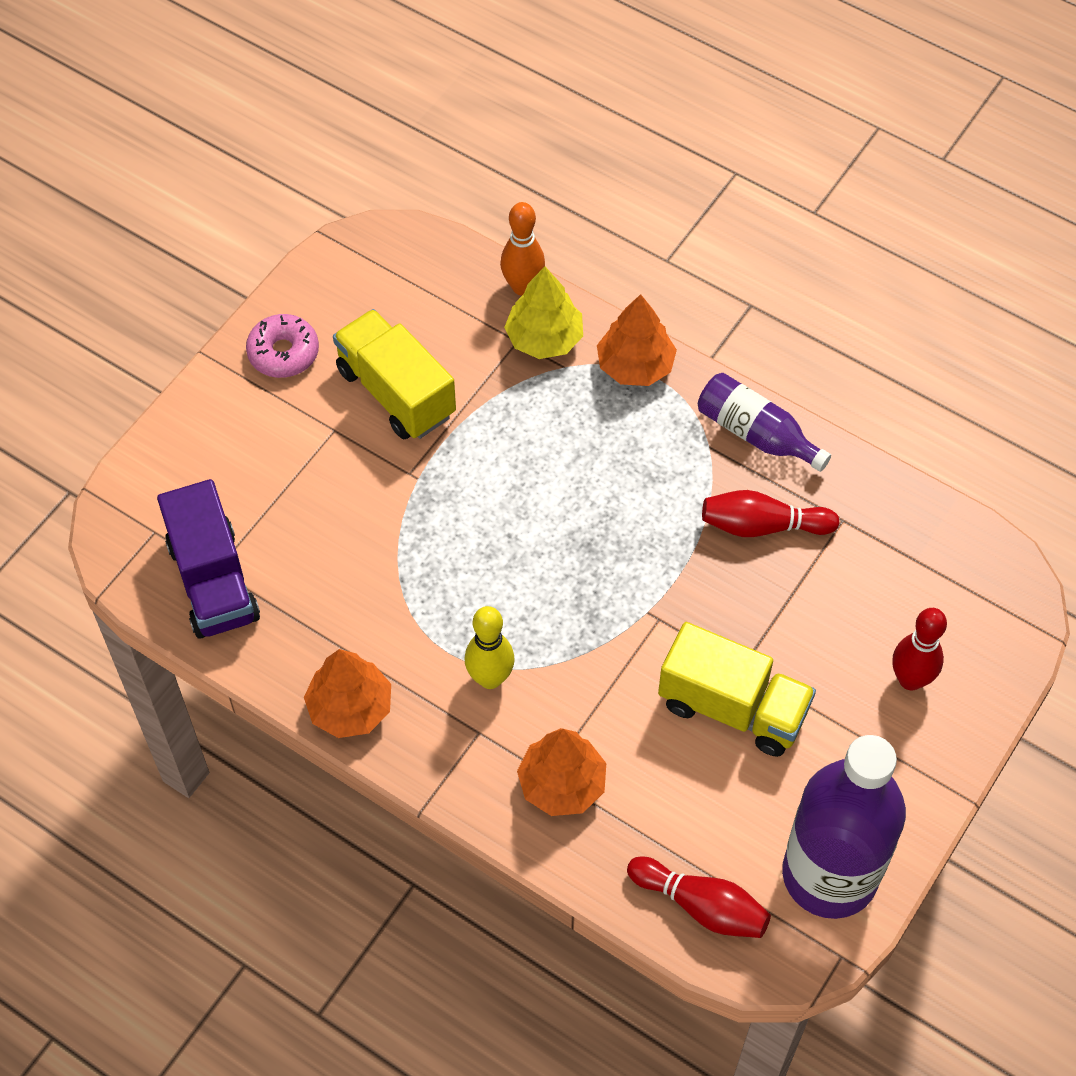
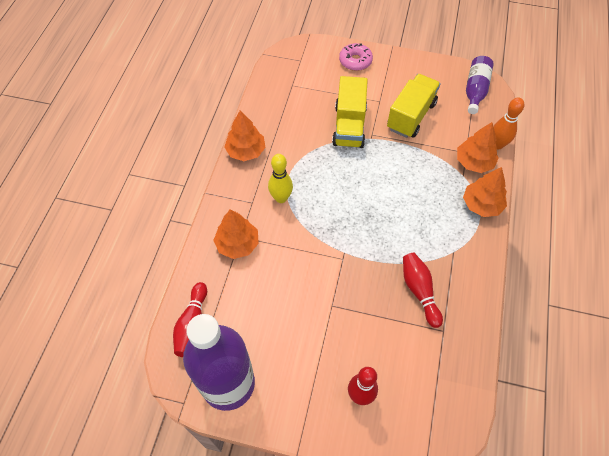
camera: 70 degrees right, 0 degrees up
(214, 581) = (286, 86): purple truck -> none
(283, 353) = (408, 71): pink donut -> pink donut (355, 61)
(544, 338) = (474, 162): yellow tree -> orange tree
(733, 707) = (307, 308): yellow truck -> yellow truck (349, 126)
(756, 433) = (473, 272): purple bottle -> purple bottle (475, 90)

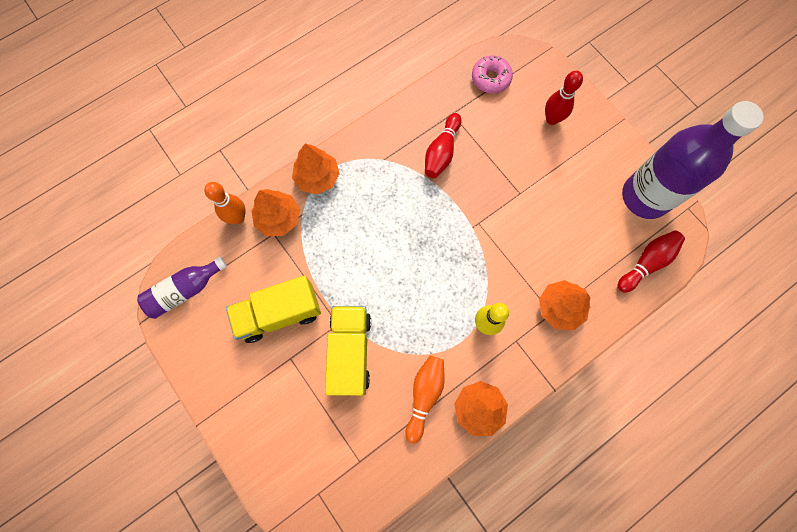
camera: 140 degrees left, 15 degrees up
(284, 136) = (424, 395): none -> orange bowling pin
(349, 126) = (350, 352): yellow truck -> yellow truck turned 45 degrees counterclockwise
(355, 61) = (260, 437): pink donut -> pink donut (491, 78)

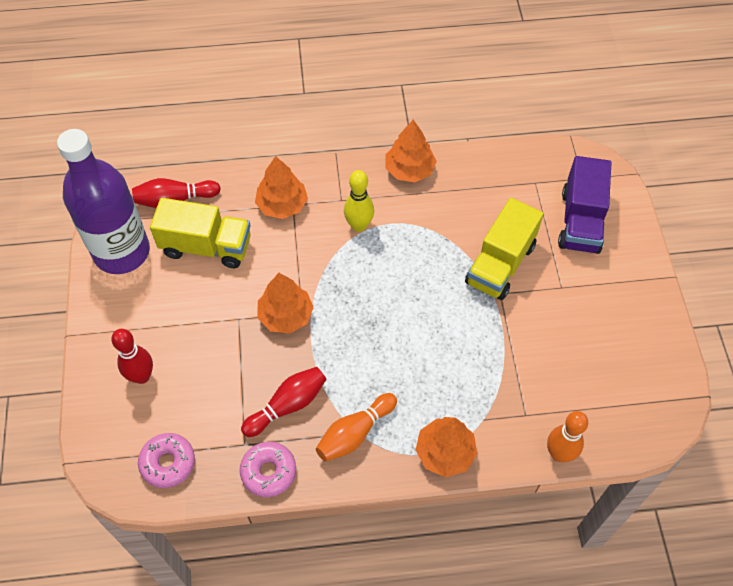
camera: 150 degrees left, 15 degrees down
(185, 290) = (648, 404): purple bottle -> none
(278, 218) = (512, 428): orange tree -> orange tree (286, 315)
(279, 314) = (555, 331): yellow truck -> yellow truck (206, 246)
(300, 439) = (580, 221): none -> purple truck
(424, 395) = (450, 200): orange bowling pin -> orange bowling pin (355, 433)
(425, 106) = (268, 472): none -> pink donut

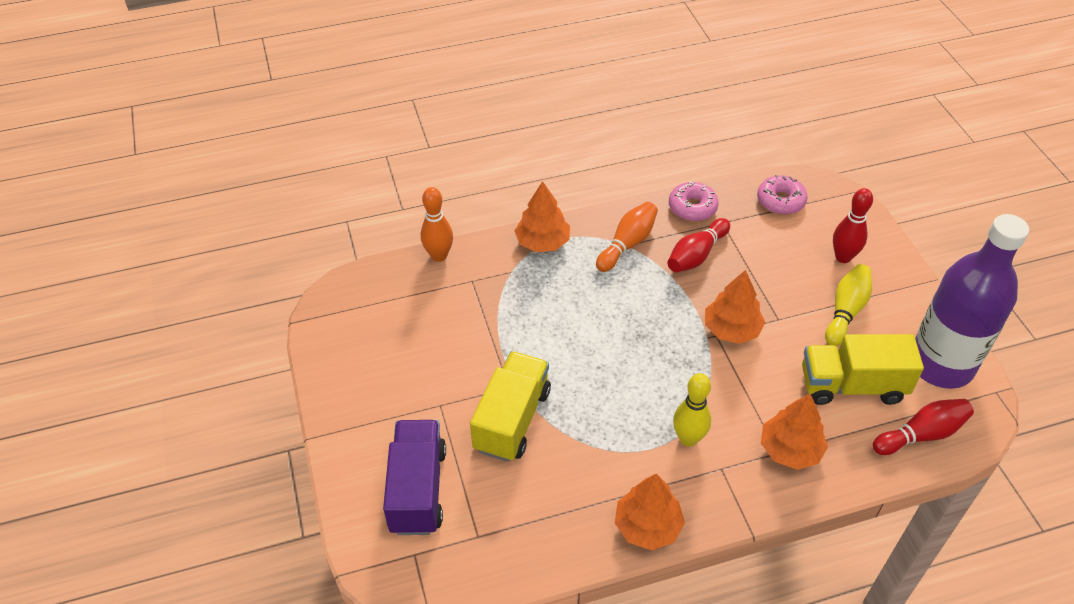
camera: 170 degrees right, 10 degrees down
(173, 316) = (845, 311): none -> yellow bowling pin

